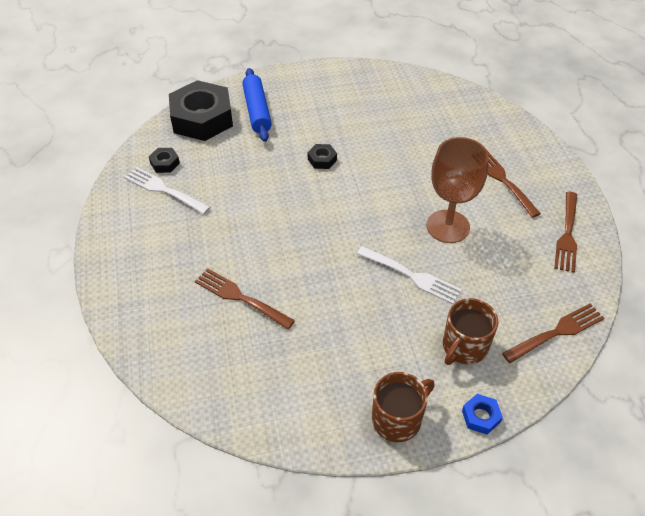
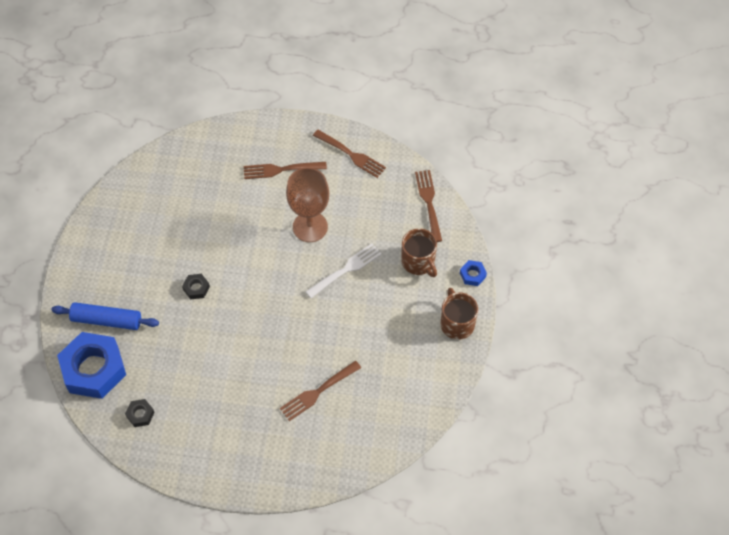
camera: 70 degrees left, 10 degrees up
(165, 190) = (175, 421): white fork -> none
(202, 118) = (94, 369): black nut -> blue nut

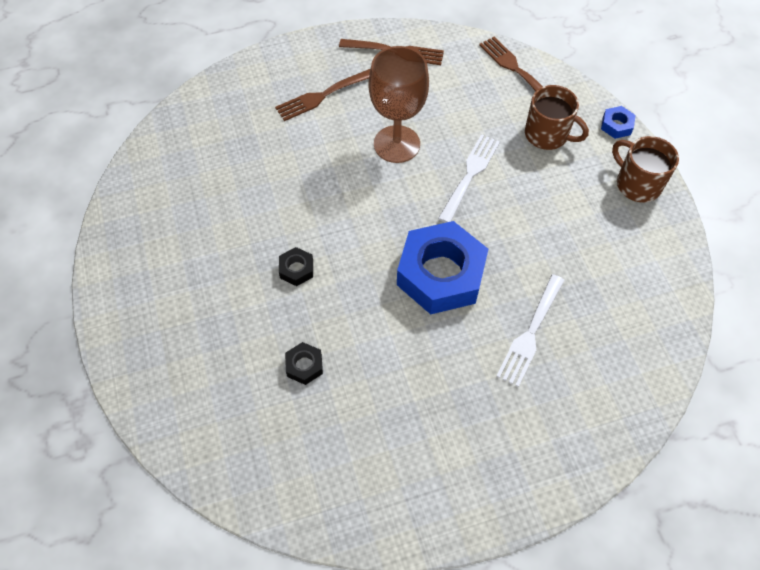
camera: 25 degrees left, 0 degrees up
(94, 369) = (211, 435): blue nut -> blue nut (441, 274)
(107, 320) = (195, 360): blue rolling pin -> none
(140, 414) = (312, 469): black nut -> black nut (304, 365)
(318, 391) = (530, 332): brown fork -> white fork

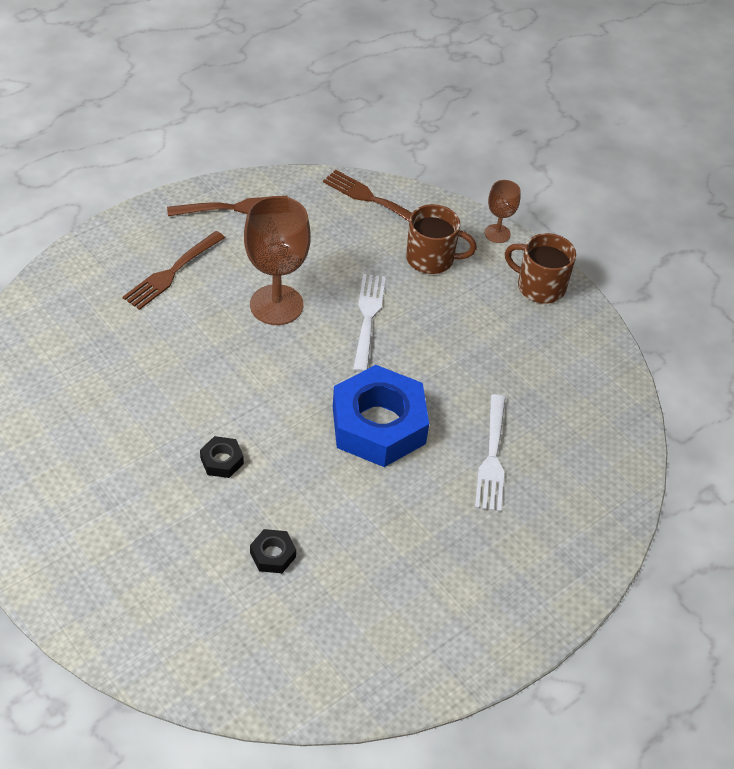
camera: 25 degrees left, 10 degrees down
(616, 125) = (497, 233): blue nut -> brown goblet

